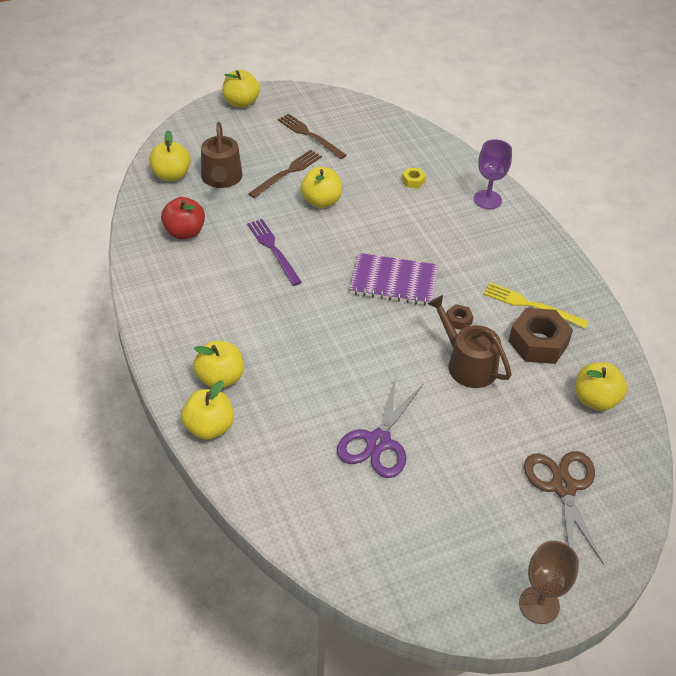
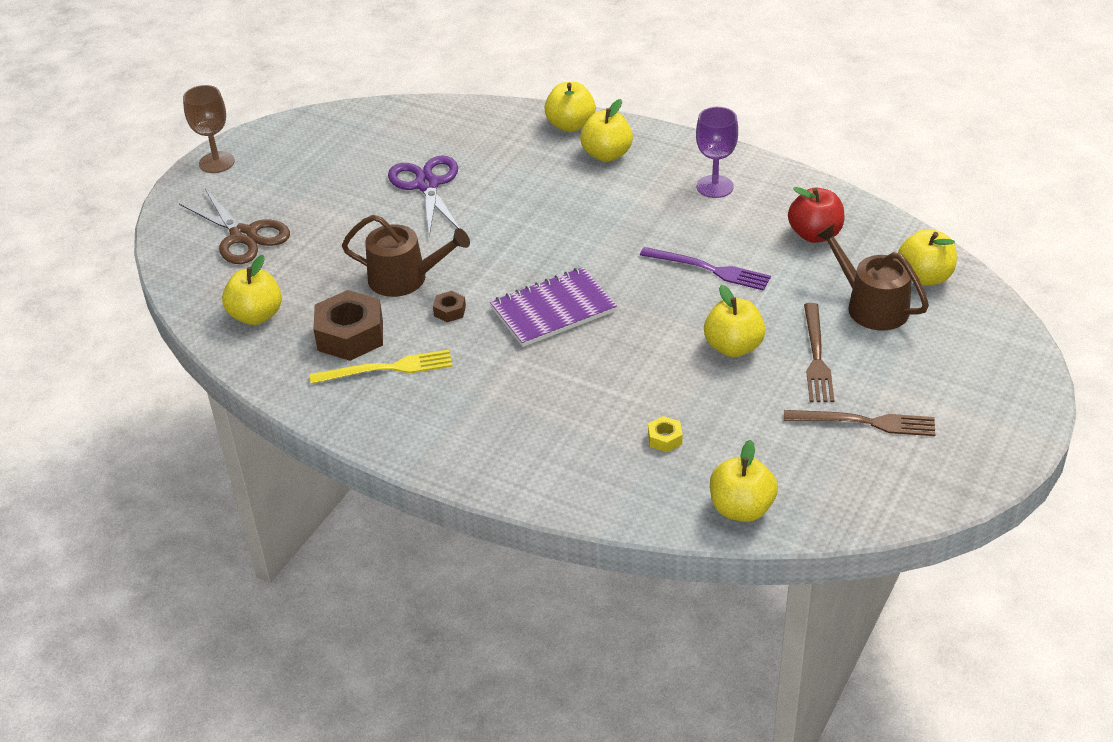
camera: 145 degrees right, 5 degrees down
(241, 102) = (1014, 414): yellow apple -> yellow apple (741, 509)
(487, 199) = (549, 470): purple goblet -> purple goblet (715, 187)

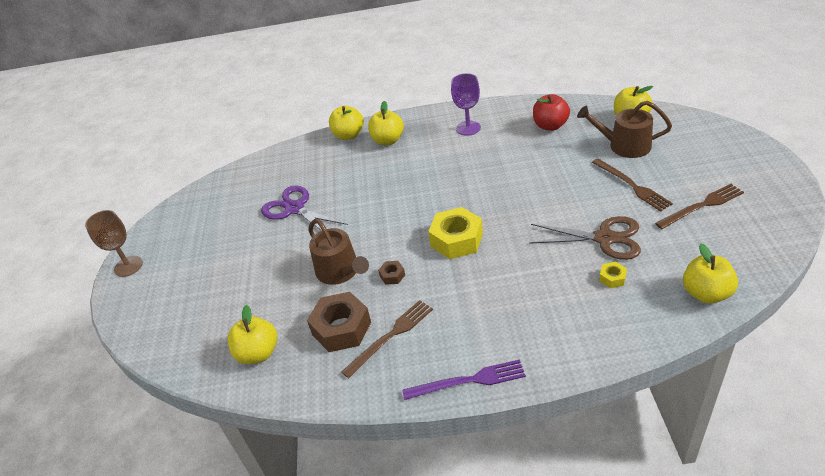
camera: 30 degrees left, 0 degrees up
(243, 236) = (195, 304): brown scissors -> brown scissors (604, 238)
(387, 368) = (391, 336): yellow fork -> brown fork
(405, 278) = (340, 271): brown watering can -> brown watering can turned 75 degrees clockwise
(553, 310) = (456, 240): purple notebook -> yellow nut
(709, 269) = (518, 171): purple fork -> purple fork (468, 381)
(733, 347) = (583, 204): yellow apple -> none

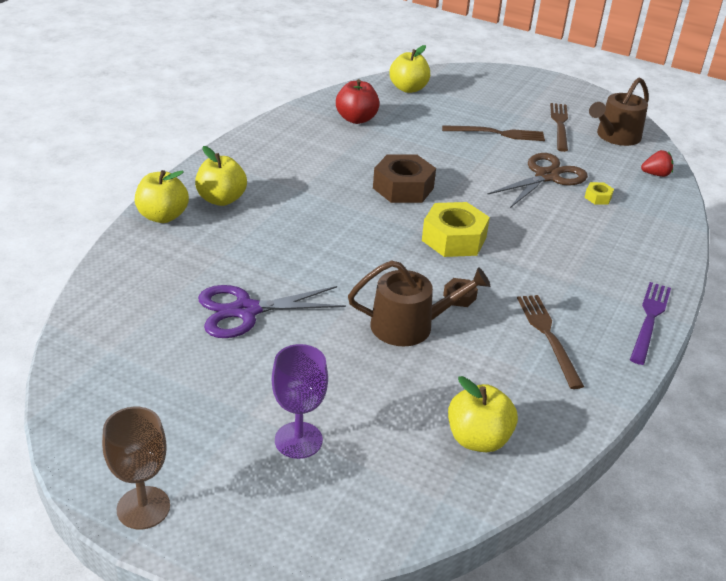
camera: 65 degrees left, 5 degrees down
(341, 328) = (503, 362): brown nut -> brown nut (403, 188)
(468, 128) = (285, 152): purple goblet -> purple goblet (298, 440)
(624, 145) = (440, 109): brown watering can -> brown watering can (615, 136)
(706, 293) = (655, 174): yellow apple -> red strawberry

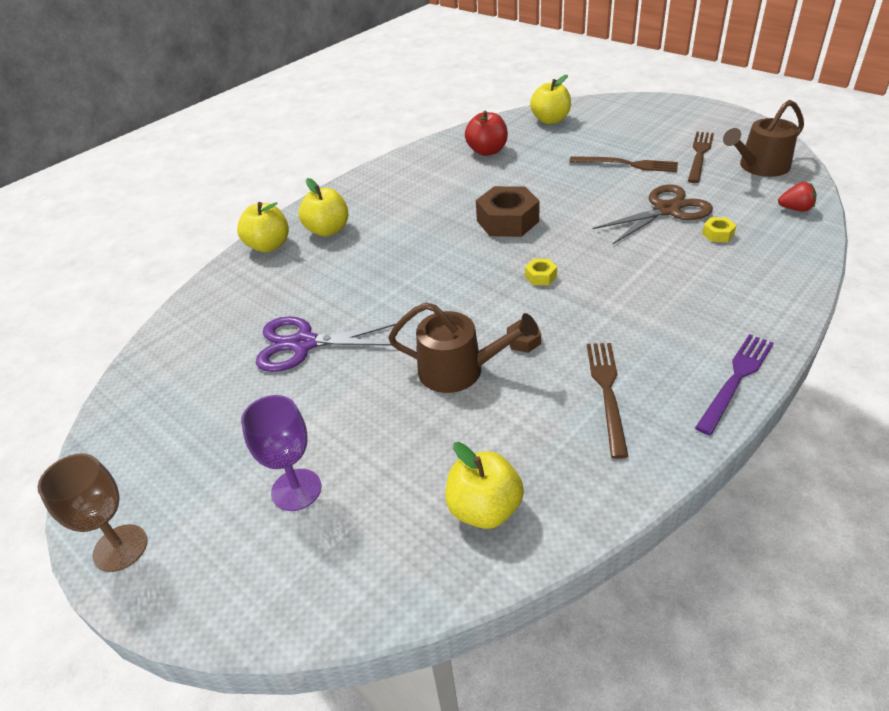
camera: 20 degrees right, 5 degrees up
(454, 239) = (540, 276): yellow nut -> yellow nut, size x0.46

